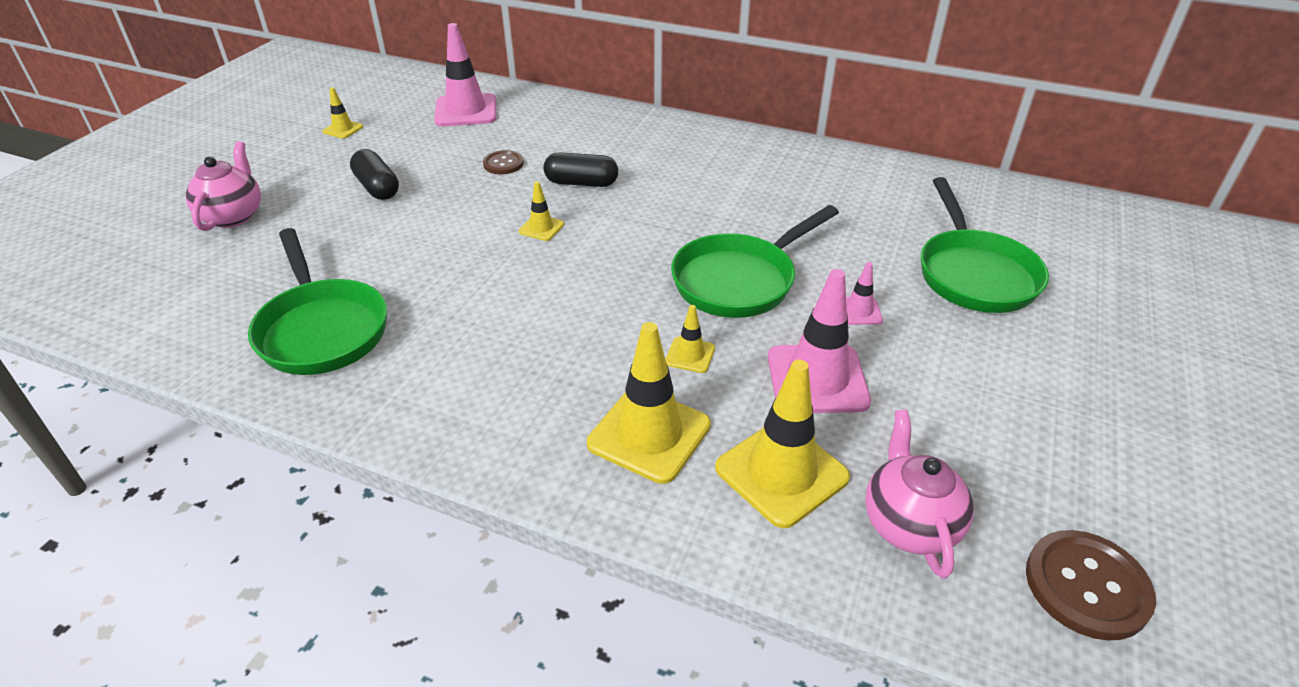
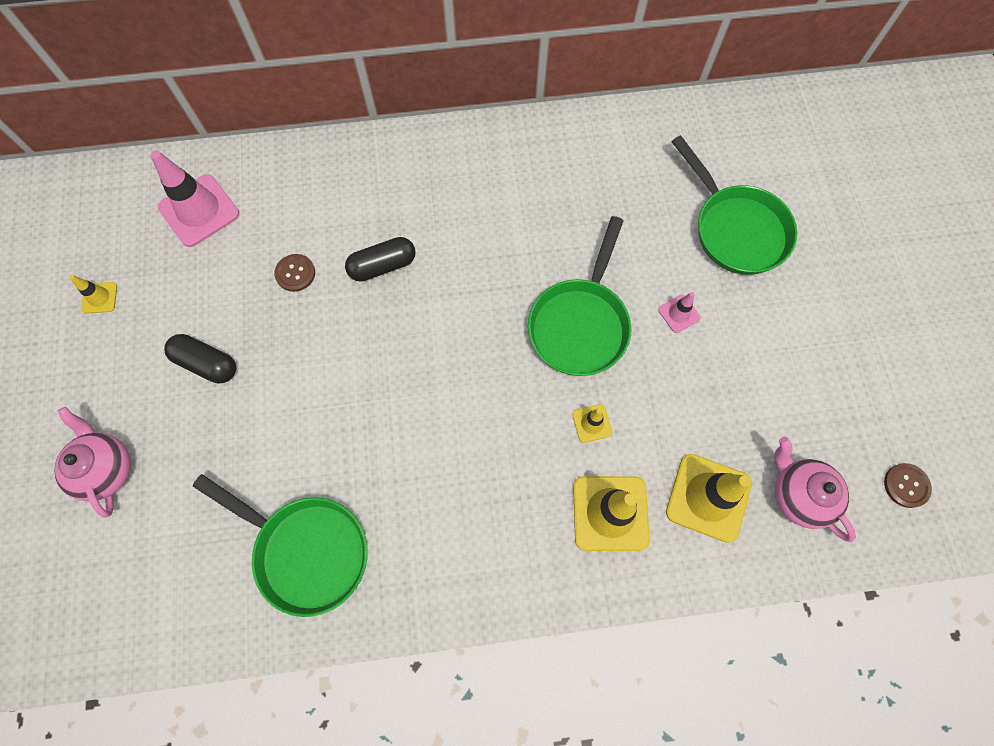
camera: 30 degrees left, 30 degrees up
(541, 228) = (390, 342): yellow traffic cone -> none
(817, 379) = (686, 400): pink traffic cone -> none
(1086, 586) = (906, 485): brown button -> brown button, size x0.61

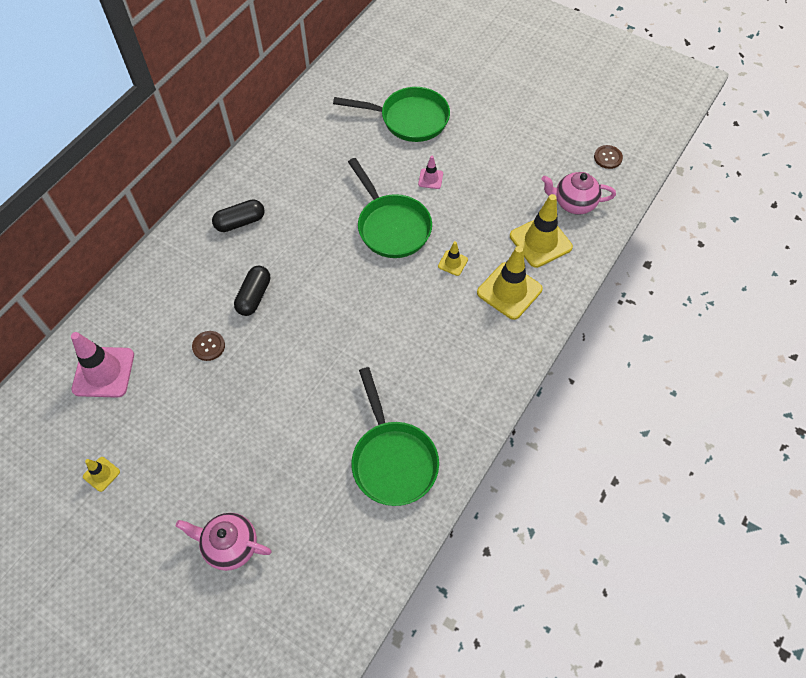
camera: 50 degrees left, 10 degrees down
(206, 363) = (217, 437): black capsule -> black capsule (240, 222)
(305, 550) = (392, 459): green pan -> green pan turned 90 degrees clockwise

